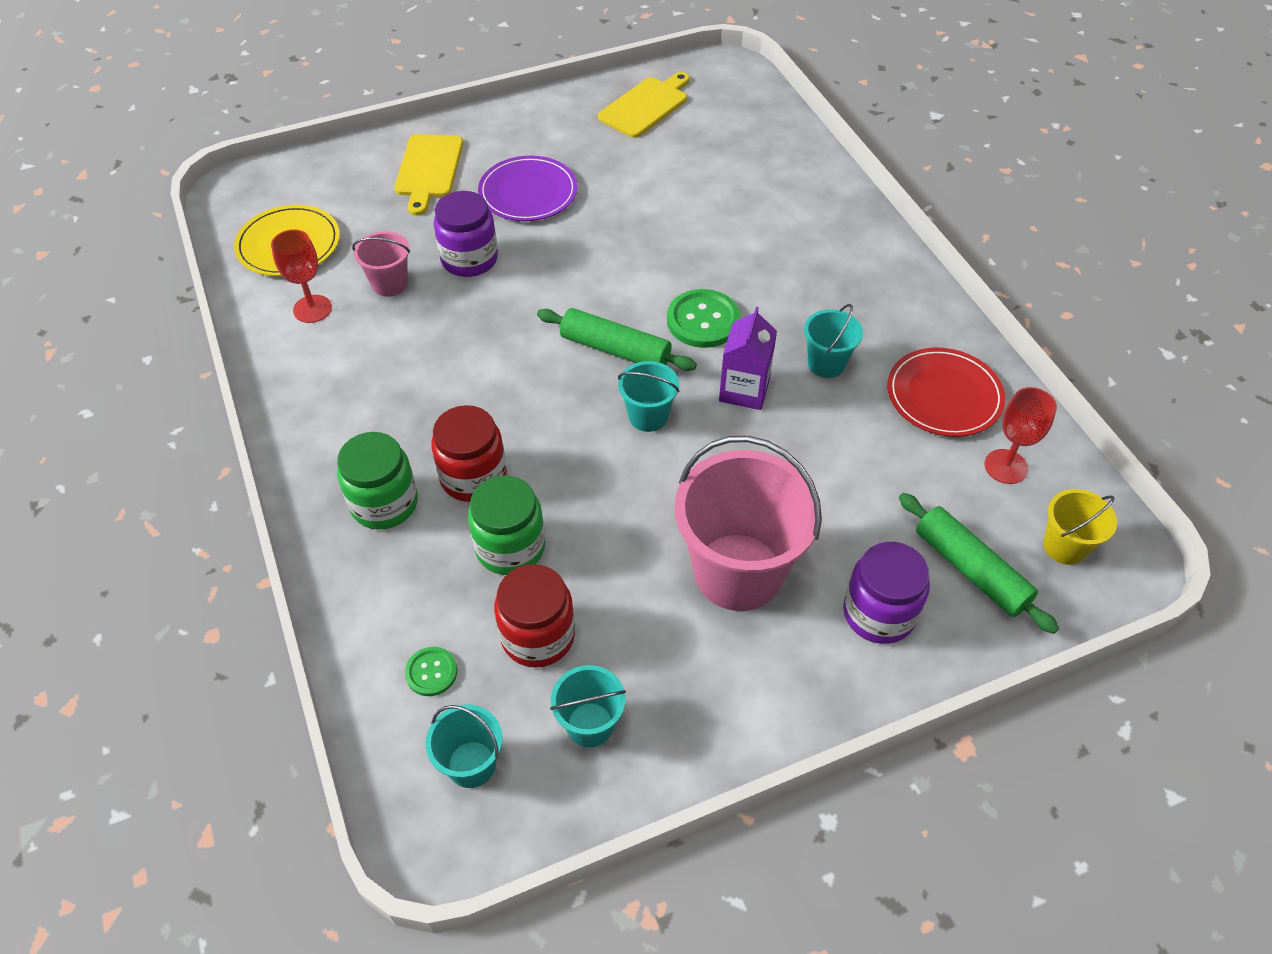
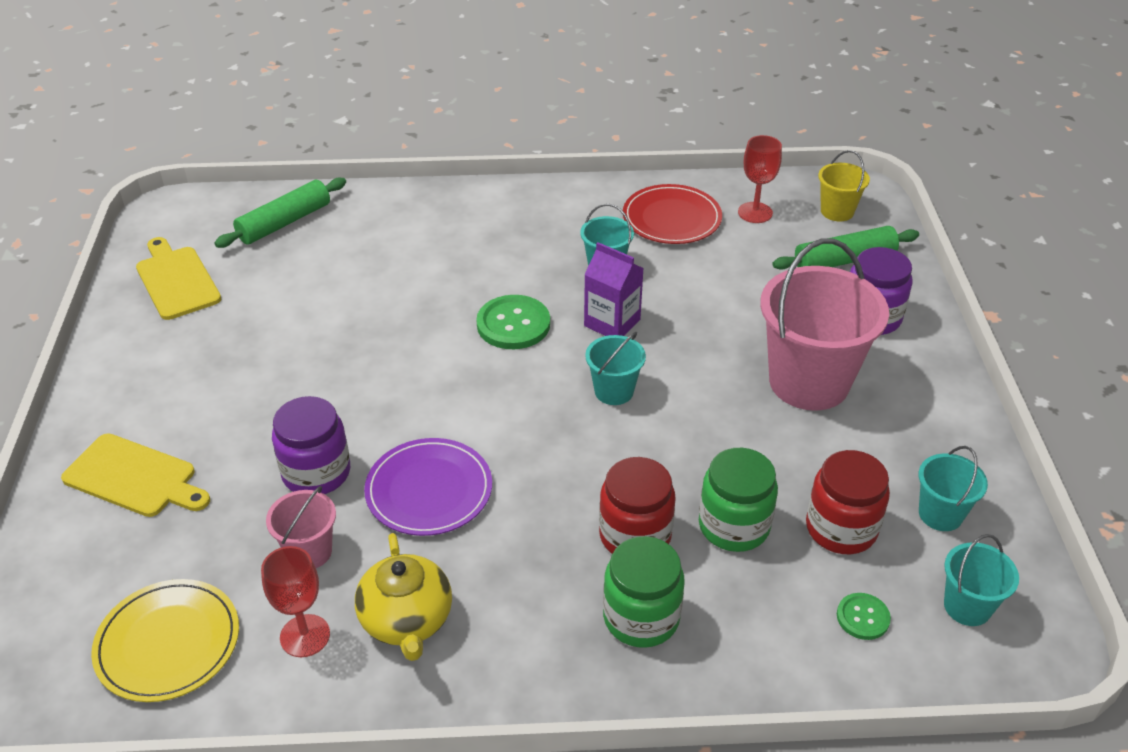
camera: 70 degrees left, 10 degrees down
(341, 359) = (407, 621): none -> yellow teapot
(528, 192) = (243, 401): purple plate -> purple plate (429, 490)
(615, 349) = (518, 392): green rolling pin -> green rolling pin (284, 222)

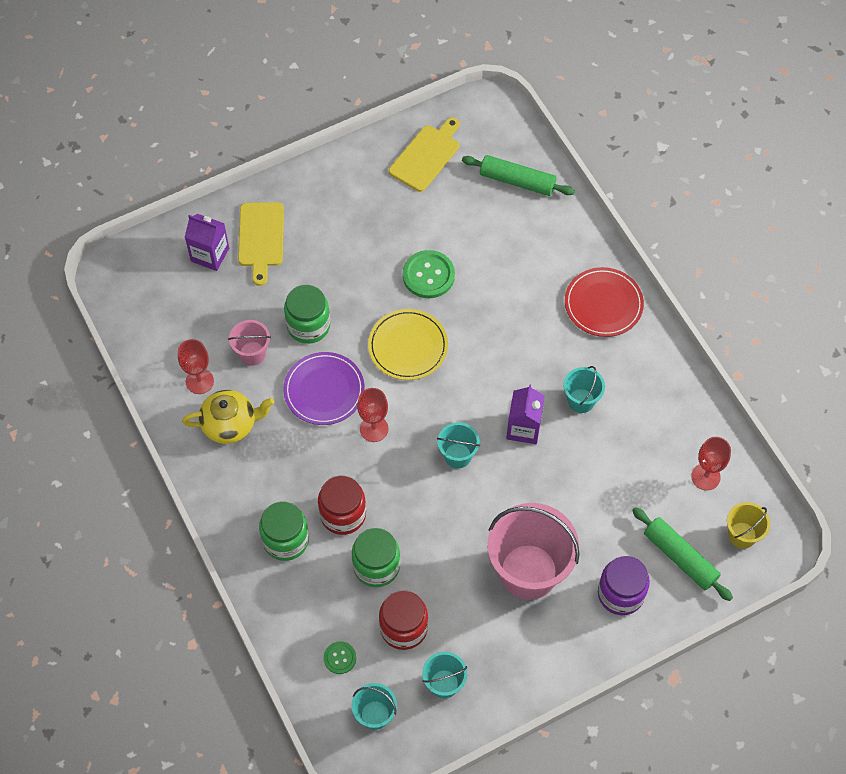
camera: 65 degrees right, 20 degrees up
(104, 546) = (210, 255): none -> purple carton
(168, 643) = (167, 322): yellow plate -> yellow plate (408, 346)
(316, 473) = (308, 325): purple jar -> green jar
(407, 621) = (230, 424): yellow teapot -> yellow teapot turned 150 degrees counterclockwise
(513, 324) = (490, 369): green button -> green button (428, 275)
(523, 458) = (374, 429): none -> red goblet
(671, 218) = (664, 421): red plate -> red plate (603, 304)

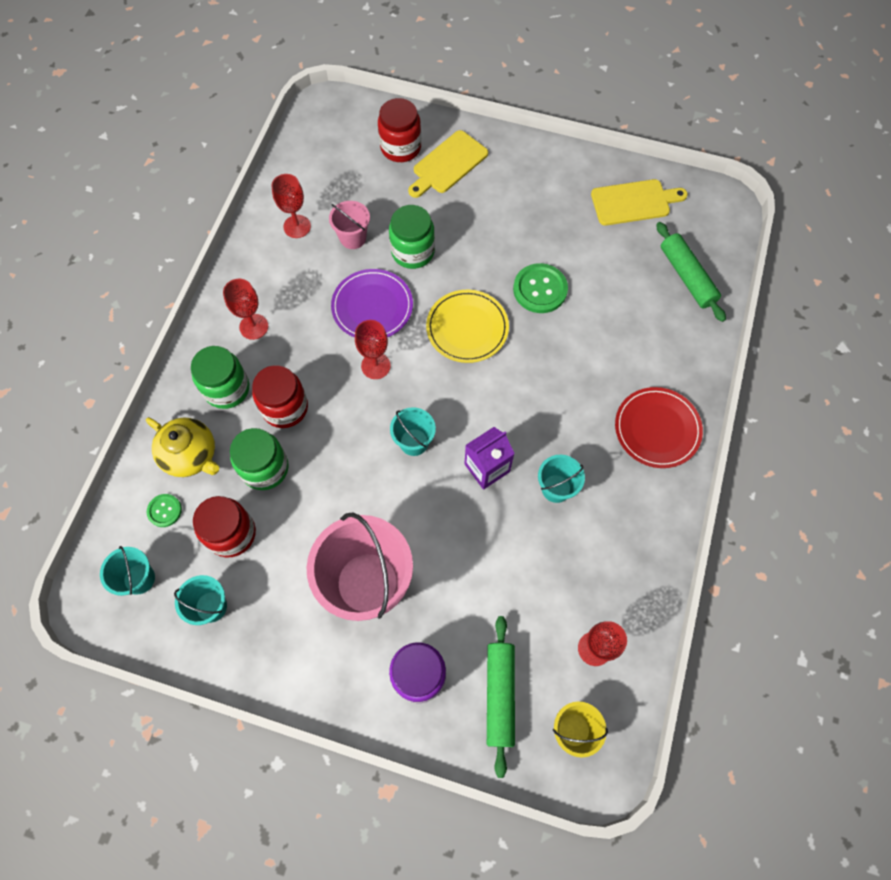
camera: 45 degrees right, 5 degrees up
(210, 255) = (400, 147): purple carton -> red jar
(230, 424) = (283, 274): yellow teapot -> yellow teapot (191, 455)
(253, 480) = (254, 326): none -> red goblet

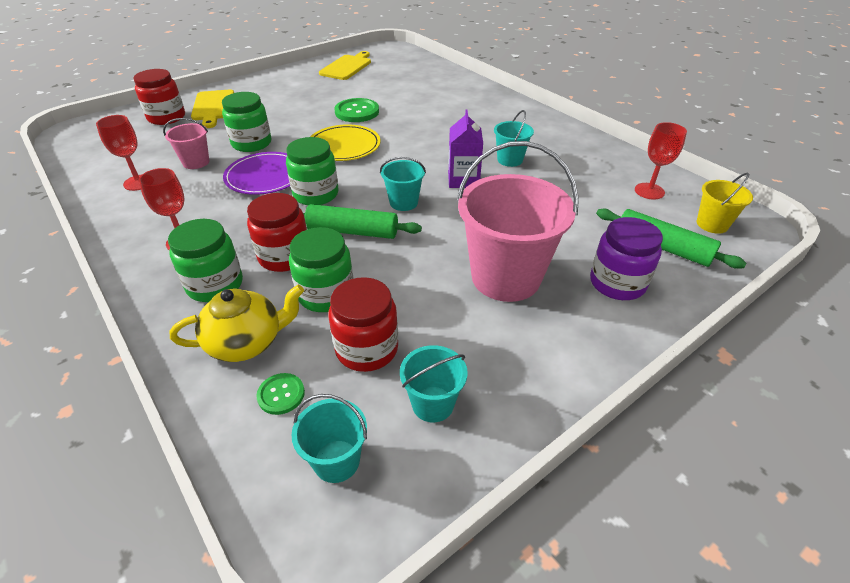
camera: 55 degrees left, 25 degrees down
(375, 366) = (316, 194): red goblet -> green jar
(657, 429) = (505, 113): red plate -> none
(687, 276) = (417, 71): green rolling pin -> green rolling pin (352, 231)

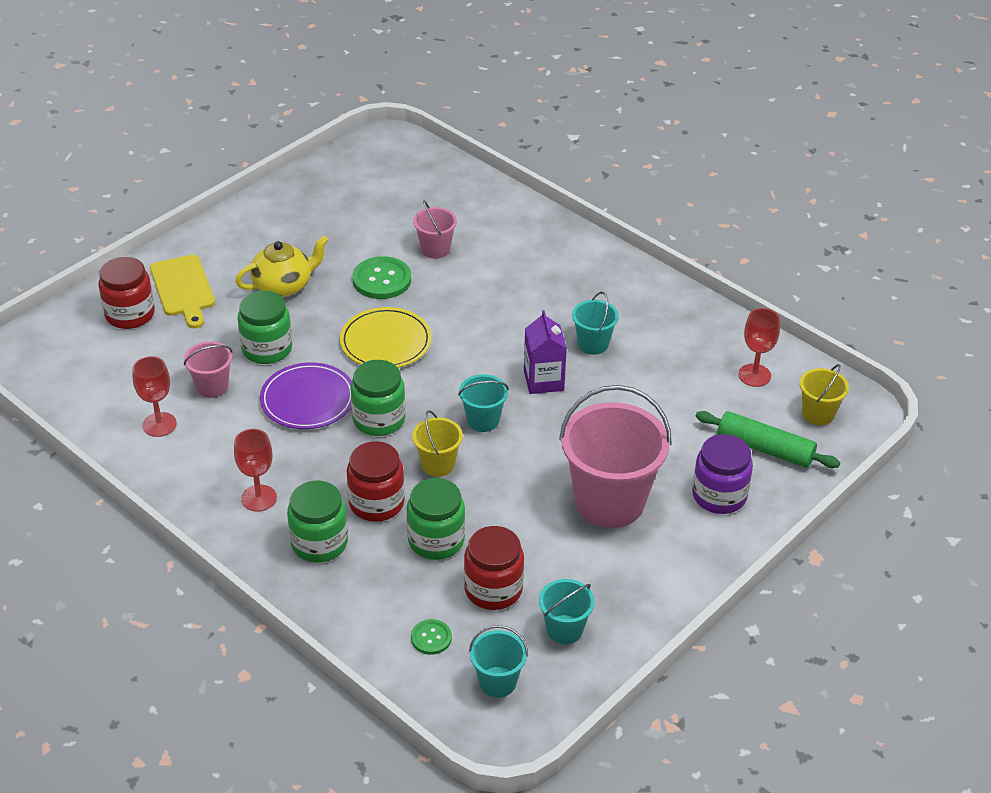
camera: 10 degrees left, 0 degrees up
(247, 342) = (379, 596): yellow teapot -> yellow teapot (284, 285)
(347, 67) = (337, 188): yellow cutting board -> none
(352, 231) = (438, 464): green rolling pin -> yellow bucket
(402, 99) = (435, 249): none -> pink bucket

